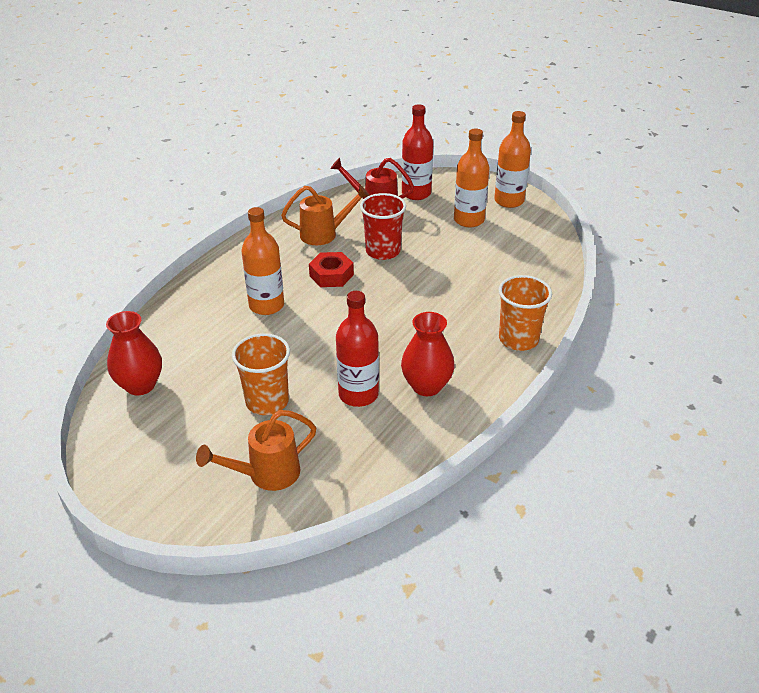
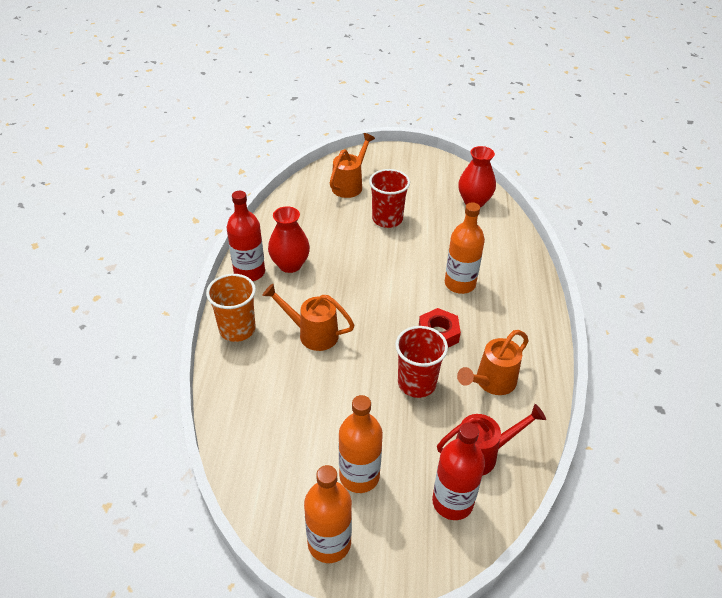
camera: 150 degrees right, 5 degrees up
(267, 401) = (387, 219): orange cup -> red cup
(358, 394) = (333, 243): red bottle -> red bottle (249, 272)
(445, 311) = (312, 334): none -> orange watering can

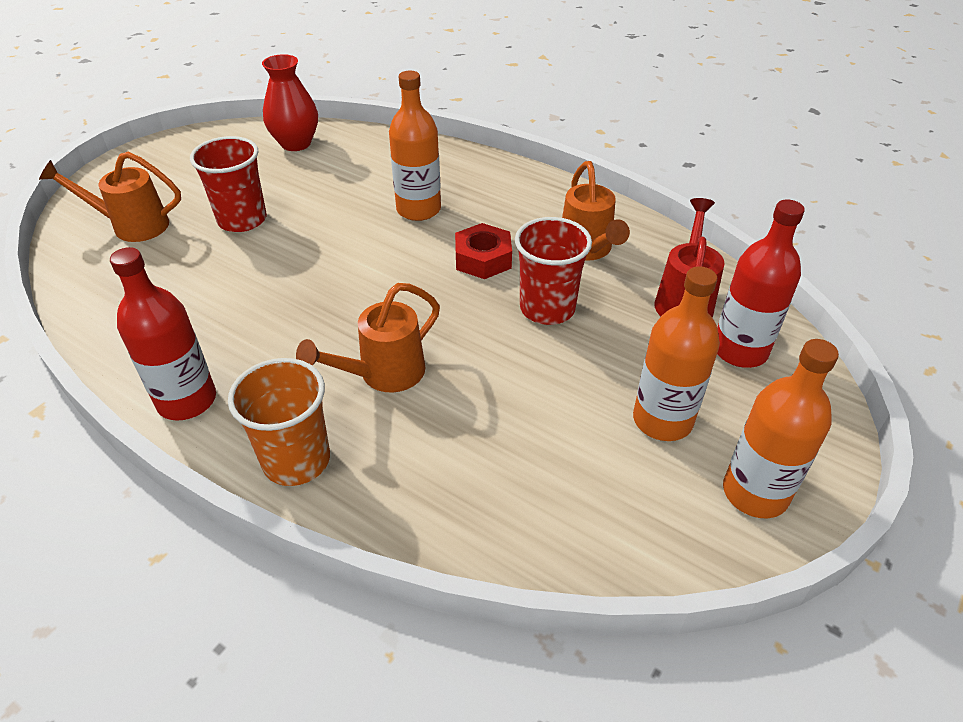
camera: 60 degrees left, 0 degrees up
(290, 265) = (222, 347): red vase -> none
(349, 185) = (132, 226): orange watering can -> orange watering can turned 60 degrees counterclockwise

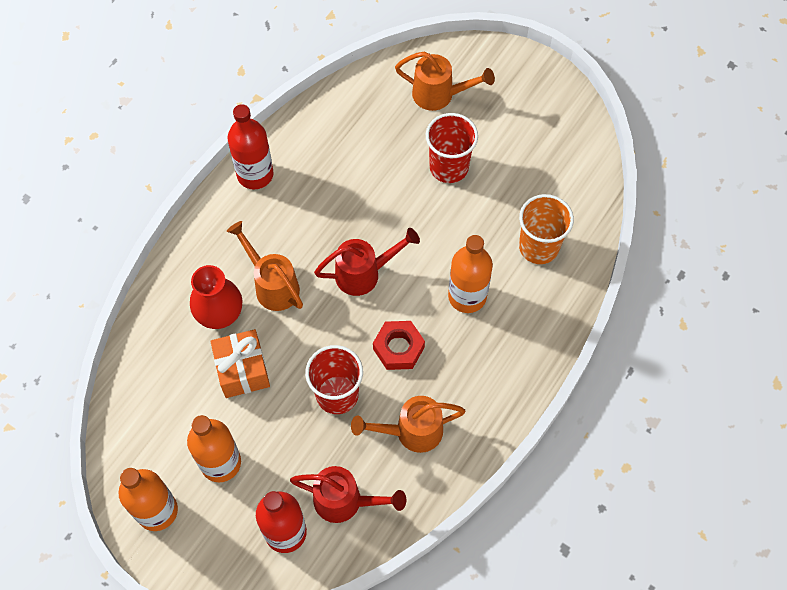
camera: 90 degrees right, 20 degrees up
(132, 226) = (439, 95): orange watering can -> orange watering can turned 105 degrees clockwise
(296, 143) = (570, 187): red vase -> red vase (220, 314)
(296, 460) = (203, 243): orange cup -> orange cup (538, 247)
(378, 287) = (364, 273): none -> red watering can
(518, 402) = (242, 370): none -> orange gift

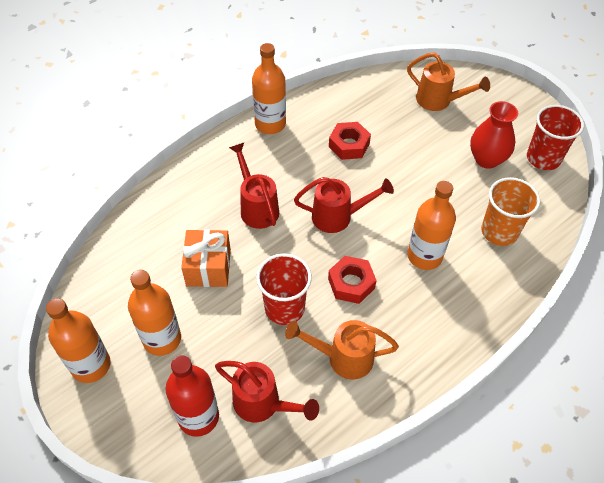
camera: 15 degrees right, 10 degrees down
(220, 314) = (205, 219): red vase -> red vase (486, 159)
(255, 174) = (270, 124): red bottle -> orange bottle
(272, 285) = (257, 207): orange watering can -> red watering can
(352, 180) = (349, 145): none -> red nut
(449, 167) = (433, 153): red cup -> red cup (543, 158)

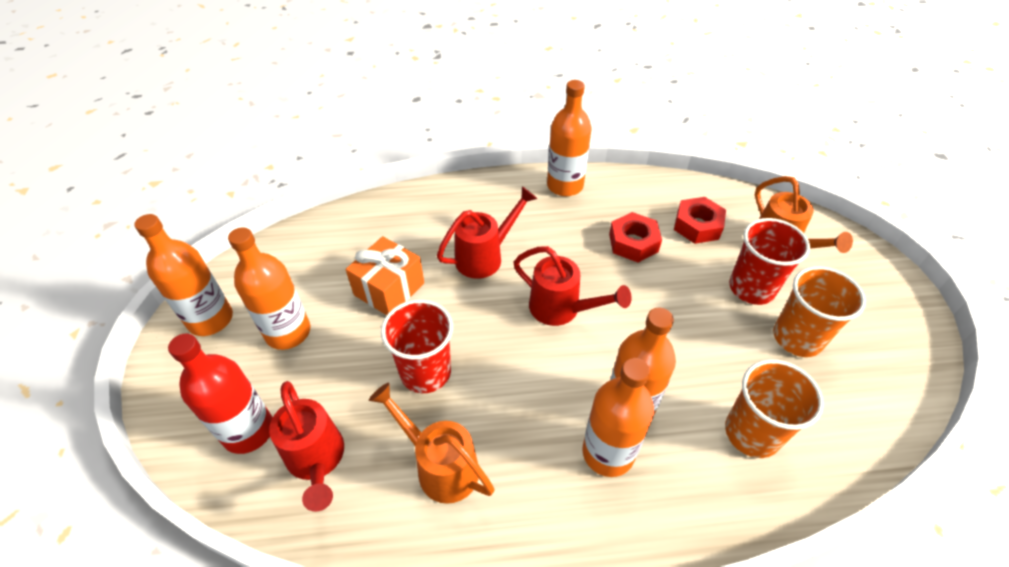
camera: 35 degrees right, 5 degrees down
(257, 207) = (485, 257): red watering can -> red watering can turned 45 degrees clockwise
(351, 283) = (518, 388): red nut -> red nut (697, 225)
(432, 290) = (608, 453): none -> orange bottle
(486, 159) = (797, 338): red vase -> orange cup
(543, 158) = (883, 376): red cup -> red cup (751, 288)

